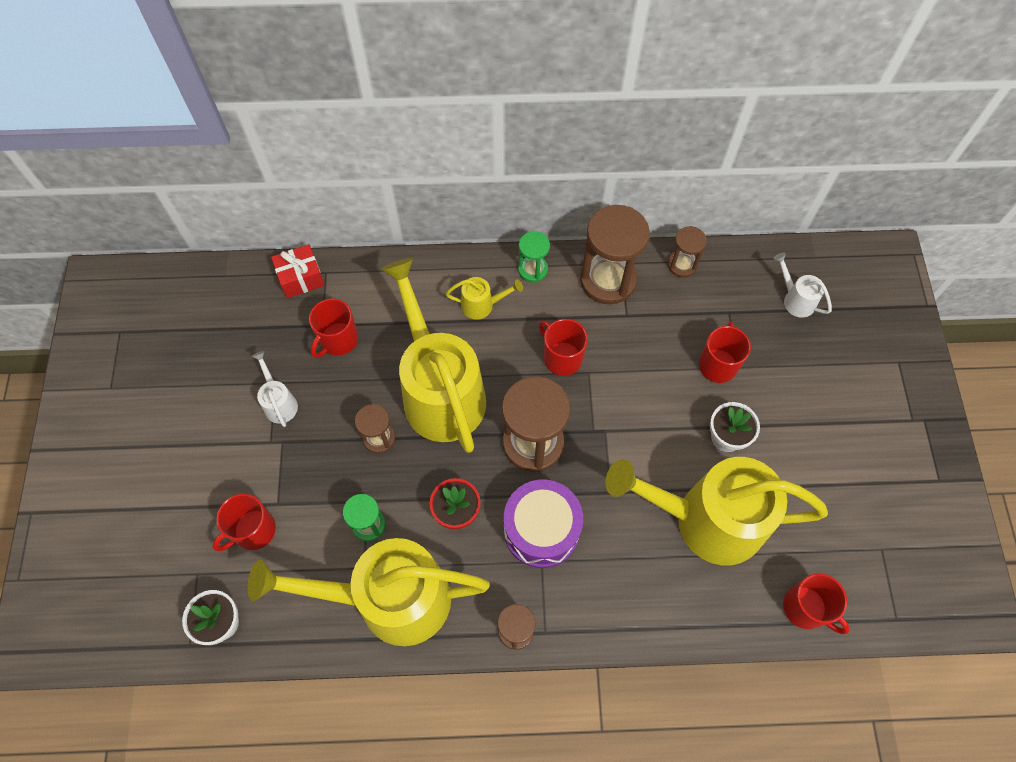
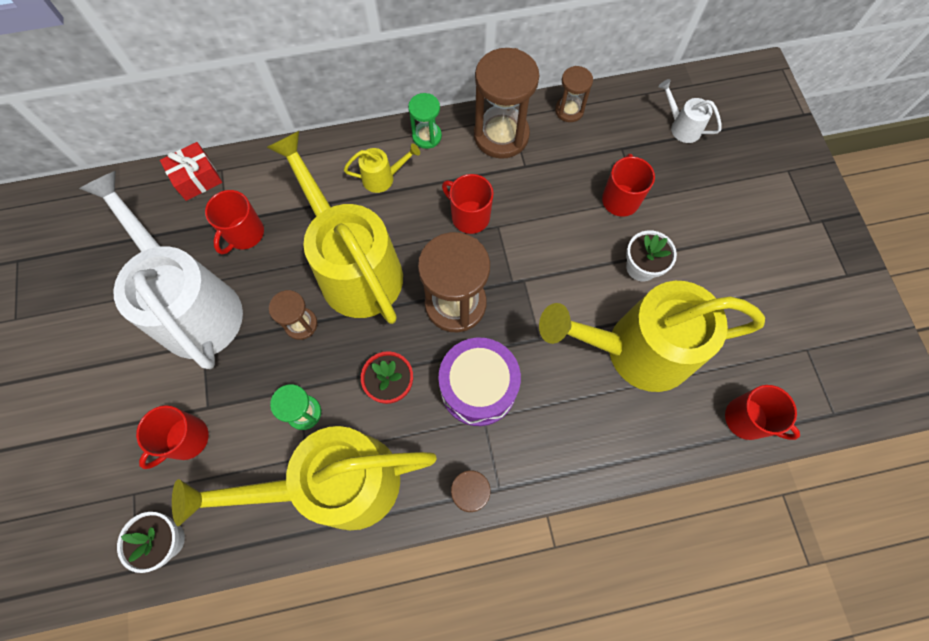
camera: 10 degrees left, 5 degrees up
(279, 402) = (193, 305): white watering can -> white watering can, size x2.48

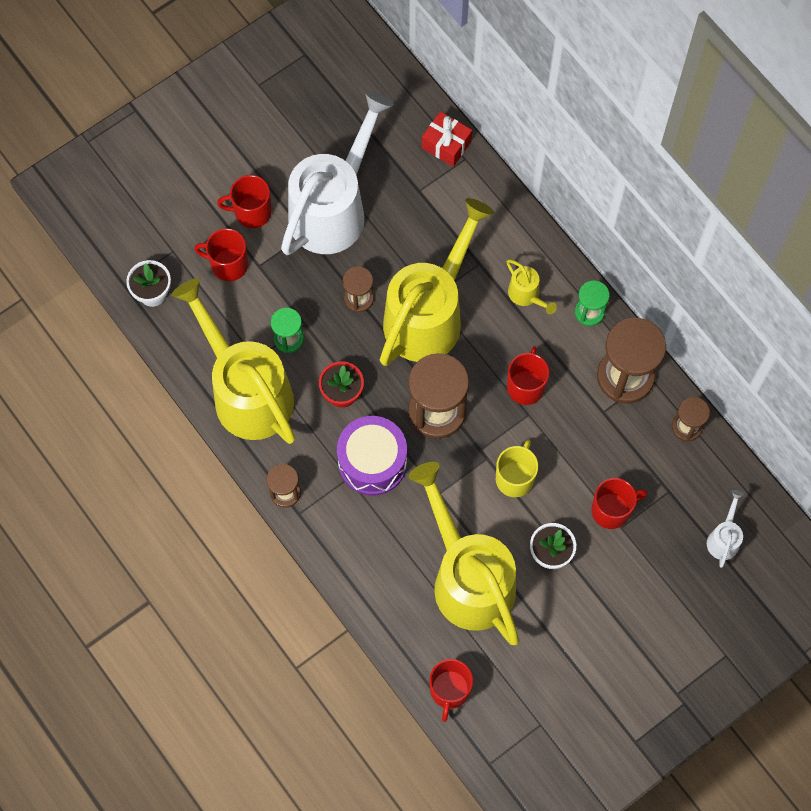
camera: 65 degrees right, 0 degrees up
(244, 234) = (415, 211): red mug -> red mug (251, 212)
(554, 264) = (515, 478): none -> yellow mug

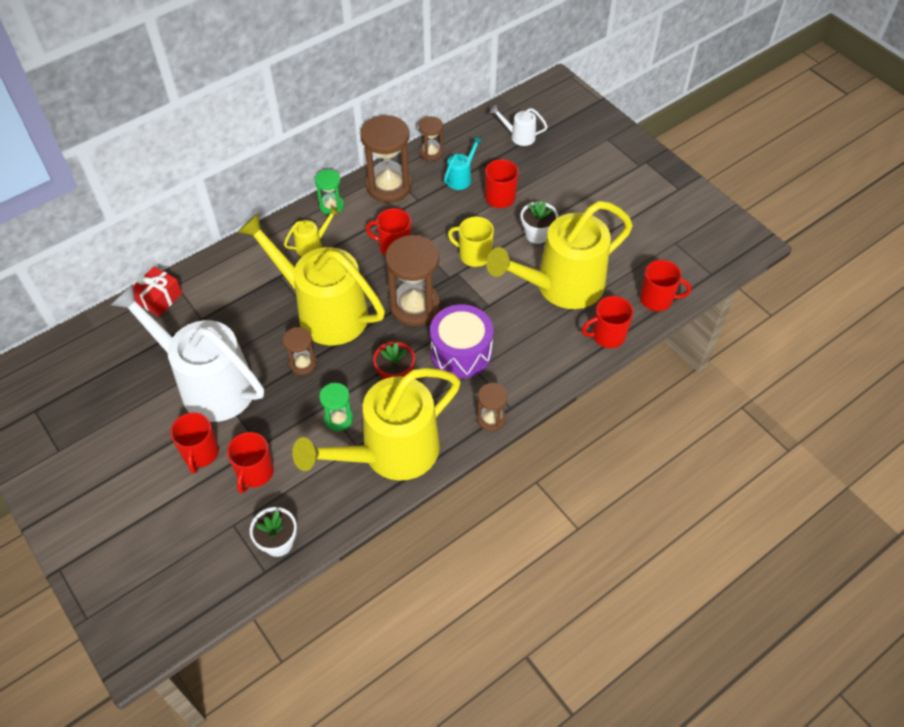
camera: 90 degrees left, 15 degrees down
(395, 626) = (607, 335): none -> red mug
(644, 463) = (461, 177): none -> turquoise watering can

